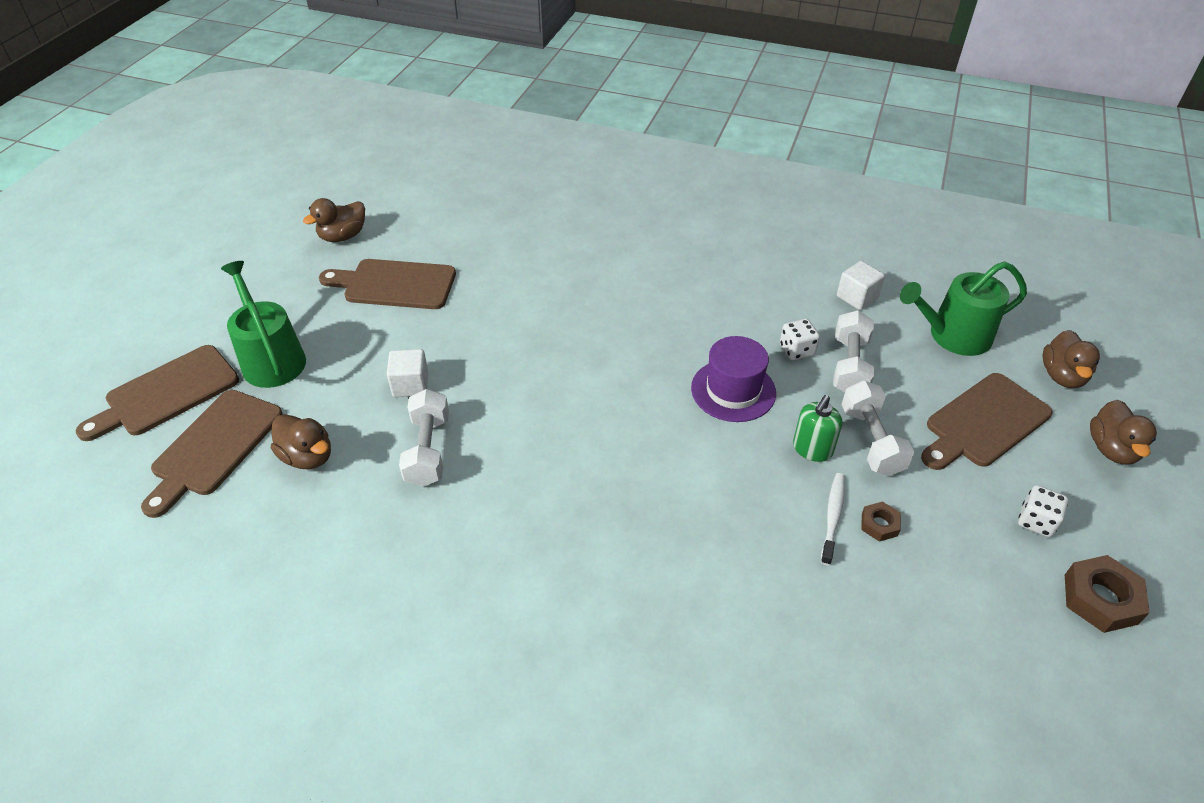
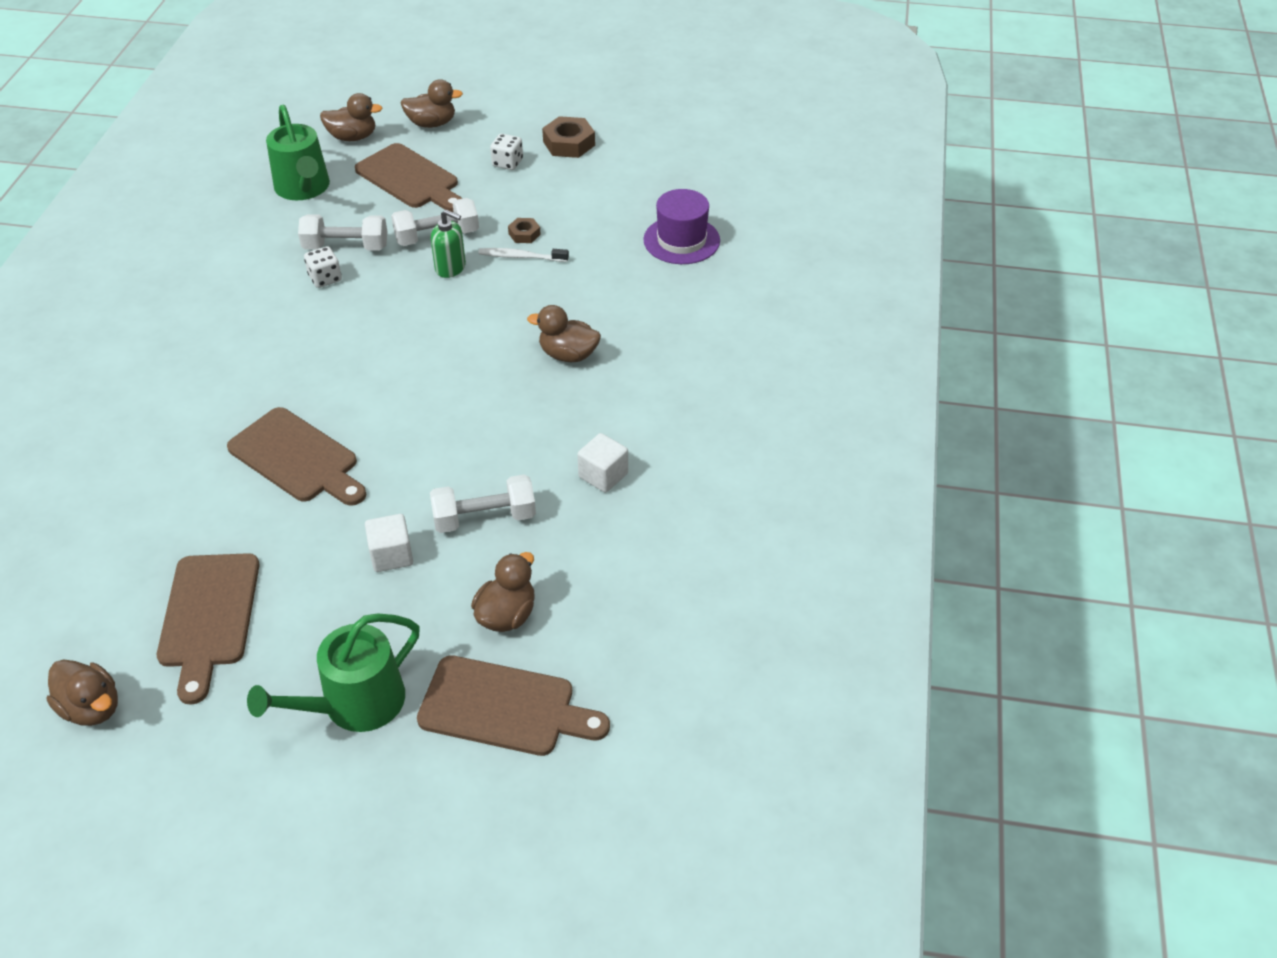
camera: 100 degrees left, 0 degrees up
(167, 393) = (423, 796): brown cutting board -> brown cutting board (297, 458)
(647, 544) = (568, 355): none -> brown duck
(733, 390) = (383, 316): purple hat -> purple hat (681, 240)
(857, 297) = (247, 242): white cube -> white cube (603, 475)

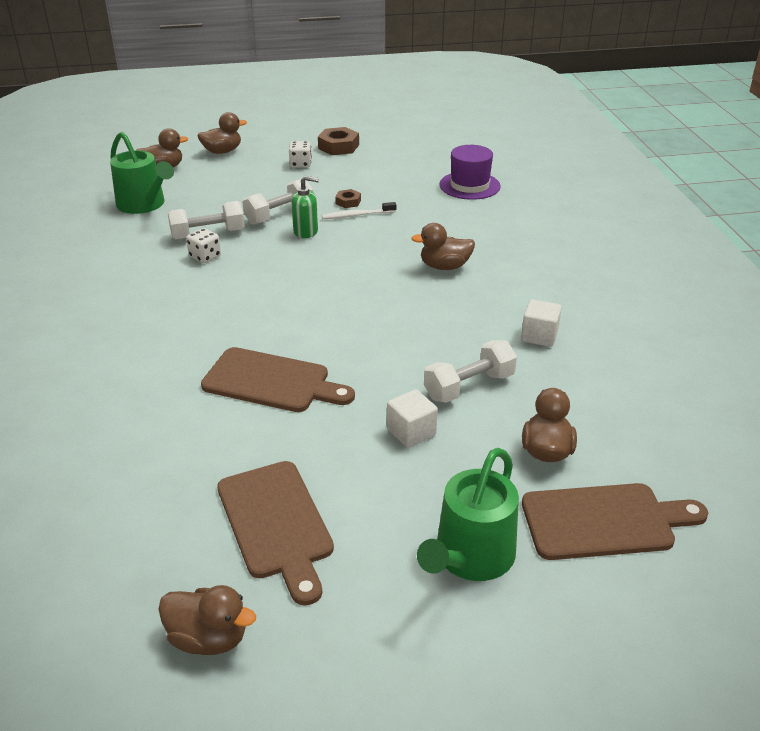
camera: 20 degrees left, 10 degrees down
(410, 179) = (230, 185): brown cutting board -> none

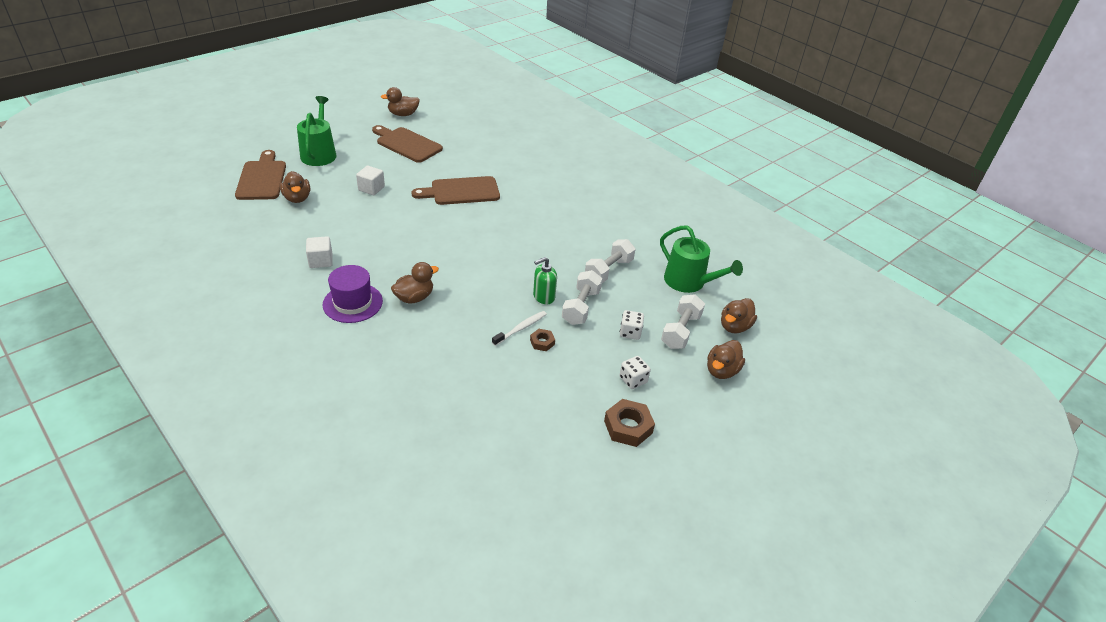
camera: 145 degrees right, 5 degrees up
(144, 204) = (689, 282): green watering can -> green watering can turned 150 degrees counterclockwise
(205, 256) = (586, 252): white dice -> white dice (630, 332)
(469, 185) = (449, 410): purple hat -> purple hat (352, 303)
(469, 386) = (352, 218): white dumbbell -> white dumbbell (680, 331)
(604, 521) = (262, 178): brown cutting board -> brown cutting board turned 120 degrees clockwise

